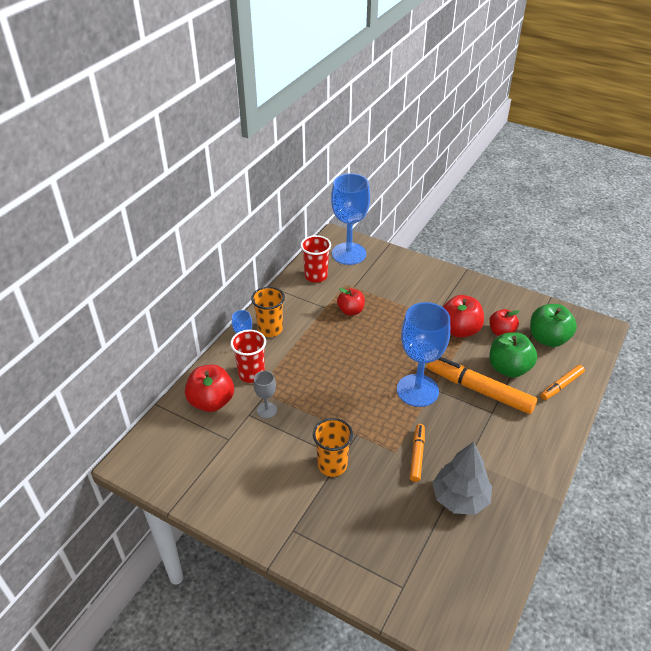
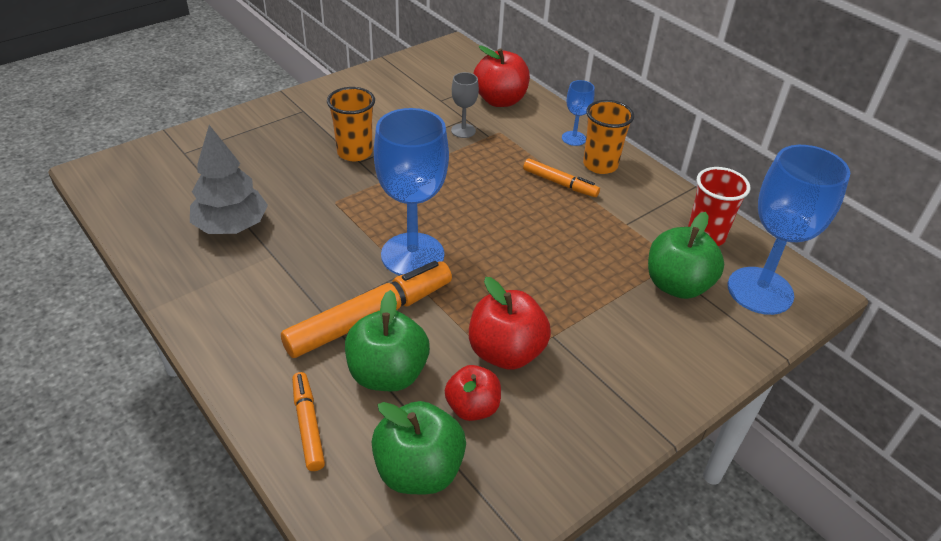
camera: 110 degrees right, 0 degrees up
(251, 374) = (526, 133): red cup -> none
(350, 311) = (607, 246): red apple -> none
(365, 281) = (677, 285): none -> green apple
(417, 455) = (315, 216): orange marker -> orange marker (560, 183)

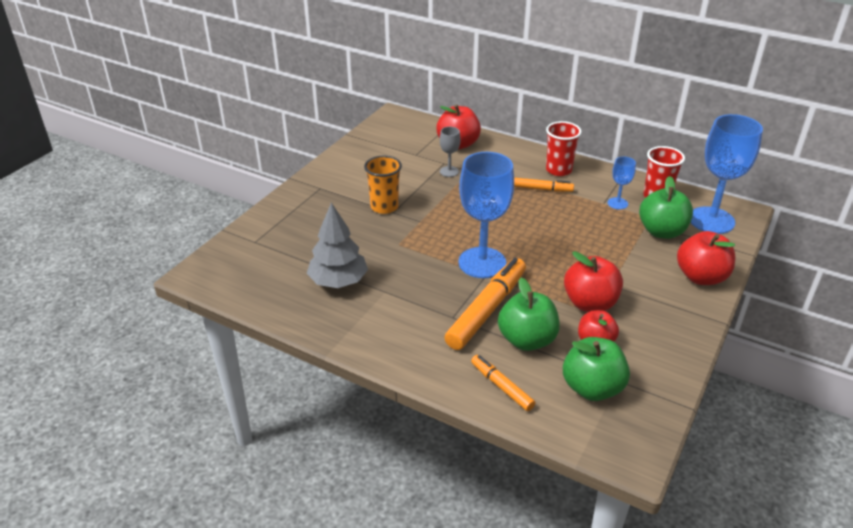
camera: 20 degrees left, 5 degrees down
(573, 138) = (528, 157): blue goblet -> blue goblet (617, 203)
(600, 165) = (558, 170): orange cup -> red cup
(686, 366) = (701, 277): none -> red apple

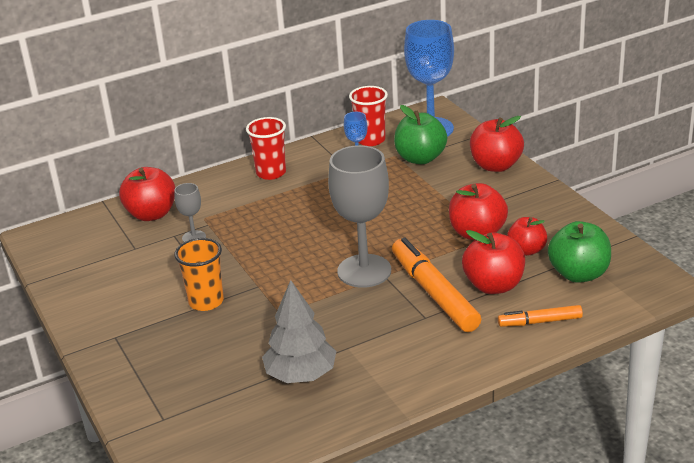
camera: 55 degrees left, 5 degrees down
(482, 263) = (364, 271): blue goblet -> grey goblet
(527, 340) = (493, 285): green apple -> red apple
(542, 189) = (290, 194): orange marker -> none

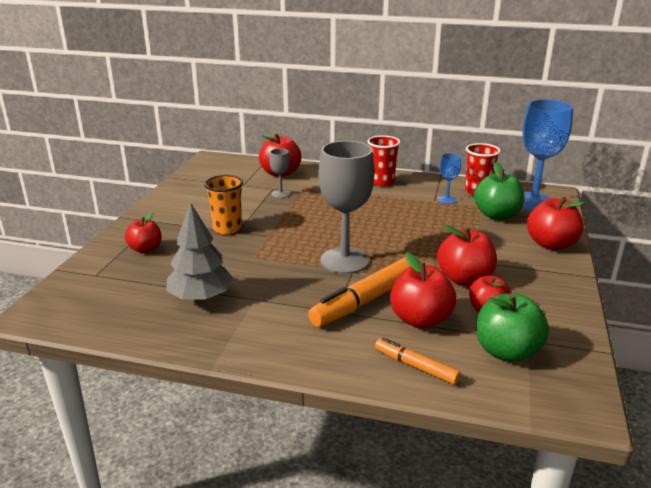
camera: 40 degrees right, 5 degrees down
(164, 367) = (145, 249): none -> red apple
(434, 293) = (367, 299): orange marker -> orange marker turned 150 degrees counterclockwise

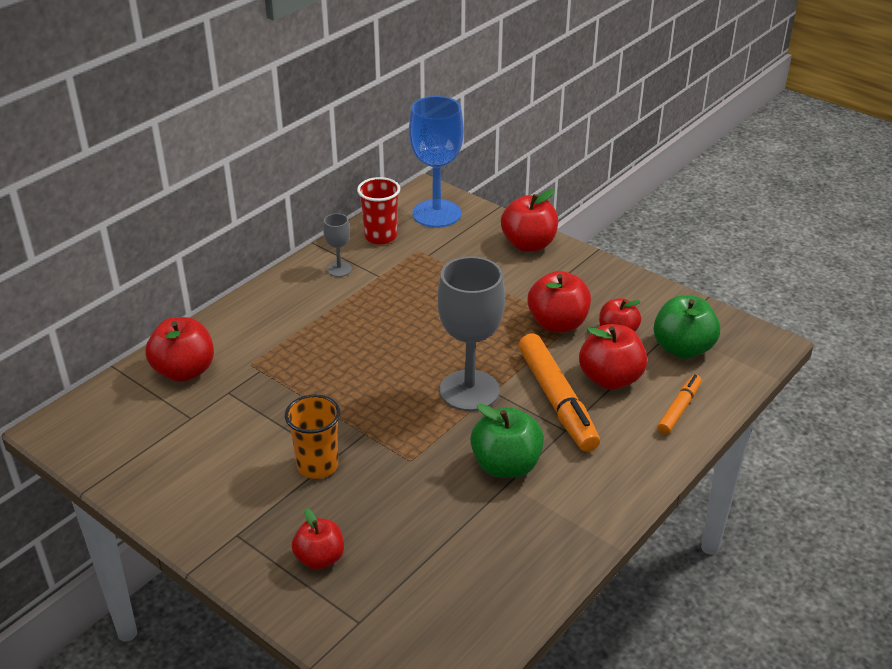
camera: 65 degrees left, 10 degrees up
(201, 297) = (478, 528): grey tree -> none
(280, 194) = (254, 390): grey goblet -> grey goblet (339, 269)
(381, 182) = (294, 294): red cup -> none
(415, 366) = (679, 409): orange marker -> orange marker turned 150 degrees clockwise
(446, 199) = (383, 266): blue goblet -> none
(496, 215) = (446, 249): green apple -> green apple (506, 465)

